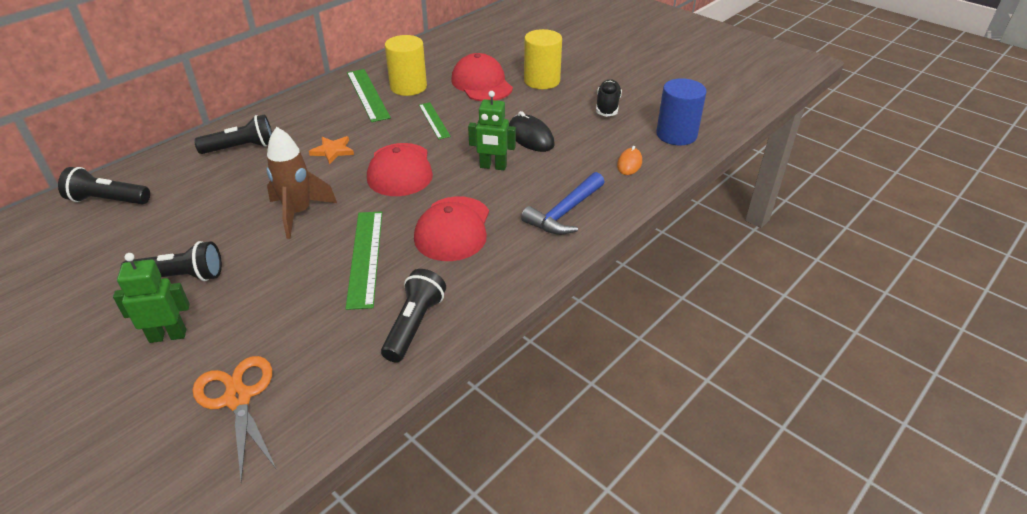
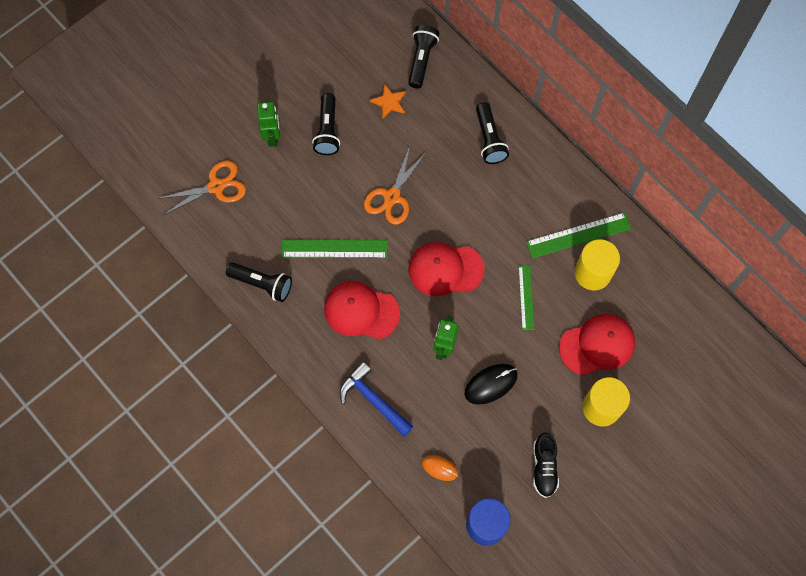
camera: 95 degrees right, 30 degrees up
(299, 213) = (392, 197): brown rocket -> orange scissors
(332, 151) = (479, 213): orange star -> orange star (389, 102)
(434, 120) = (526, 297): green ruler -> green ruler turned 75 degrees counterclockwise
(607, 106) = (544, 467): black shoe -> black shoe turned 75 degrees clockwise

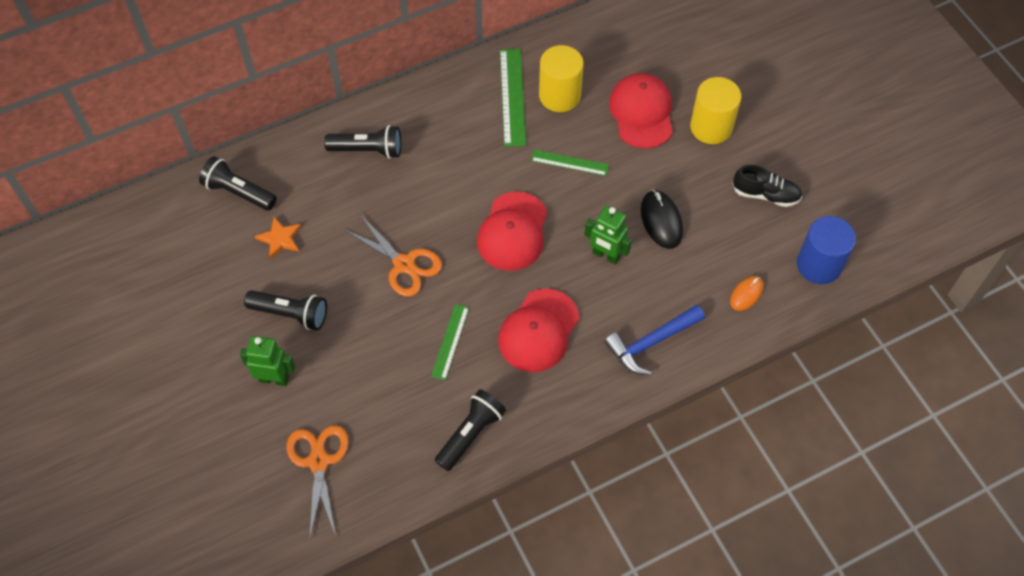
camera: 75 degrees left, 10 degrees down
(334, 249) = (450, 341): green ruler -> green ruler, size x0.63

